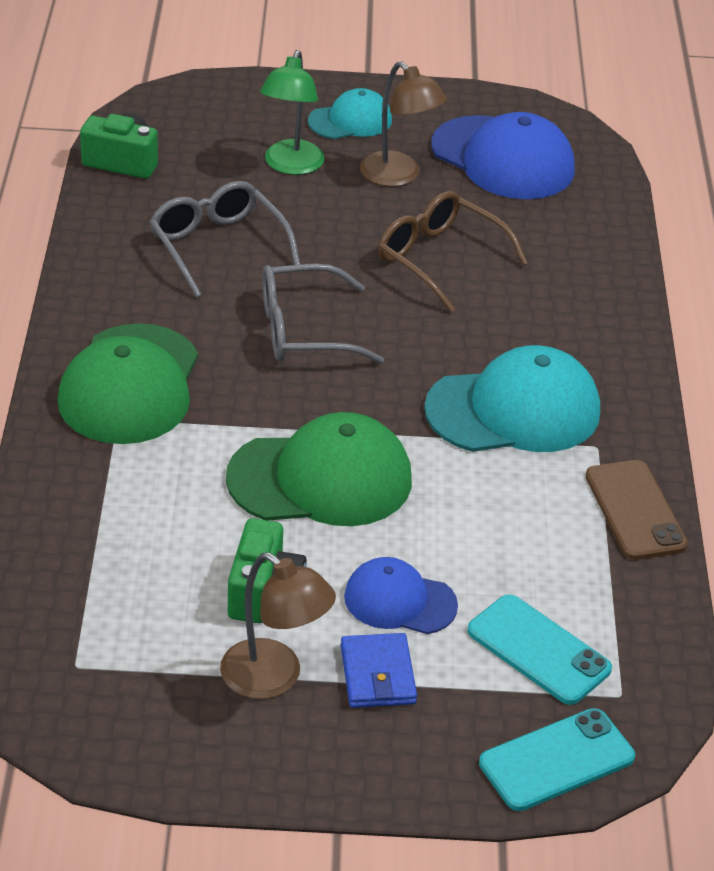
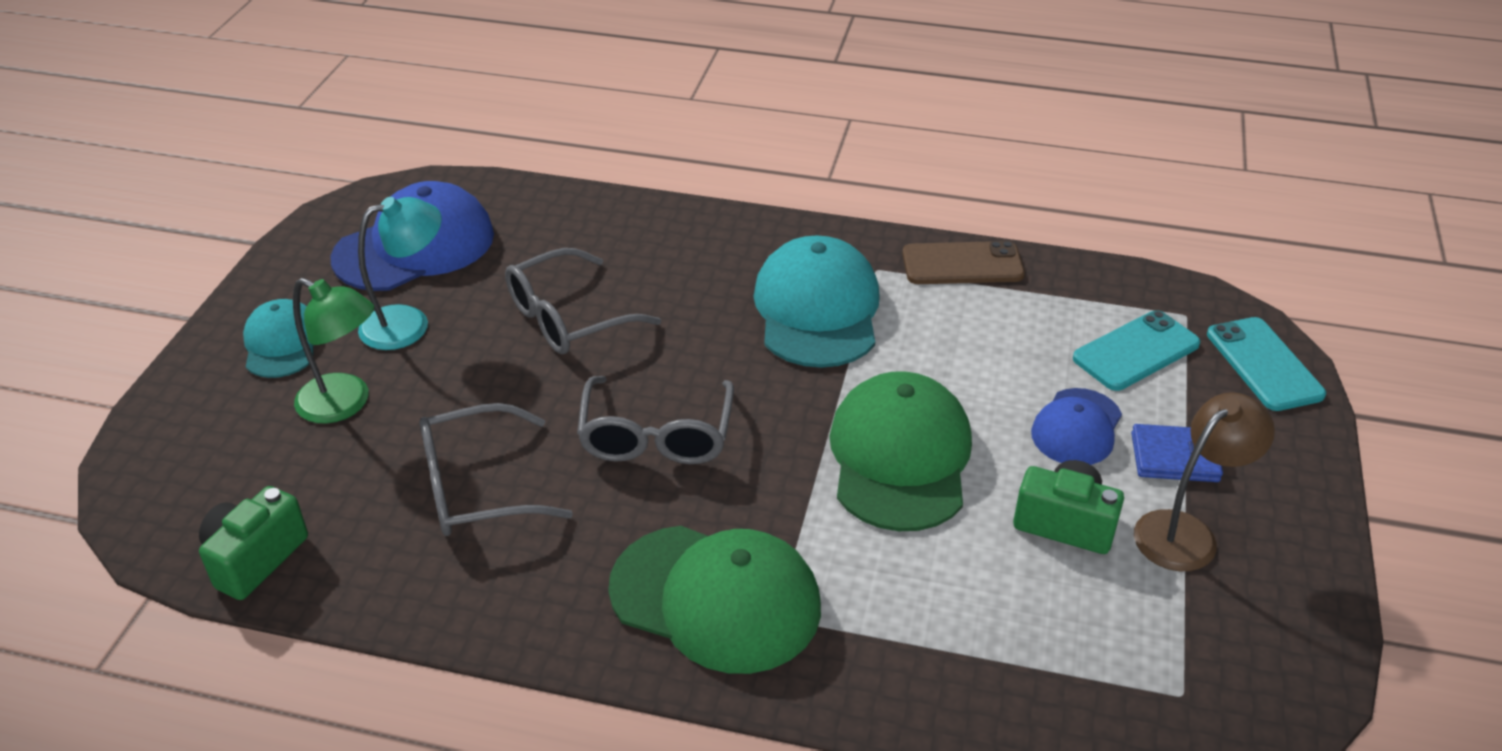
camera: 75 degrees left, 0 degrees up
(398, 176) = (409, 323): brown lamp -> turquoise lamp
(439, 259) = (567, 318): brown glasses -> grey glasses

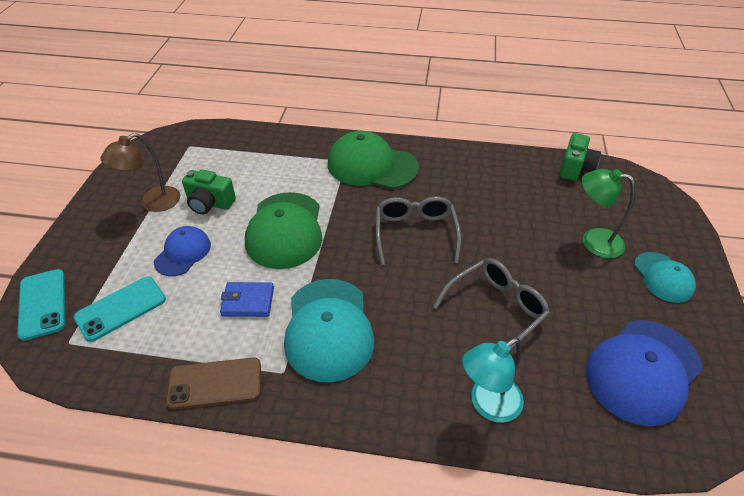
camera: 175 degrees right, 5 degrees up
(409, 323) = (596, 298): turquoise lamp -> turquoise lamp (487, 405)
(476, 488) = (496, 202): grey glasses -> none
(1174, 458) = (137, 239): blue wallet -> blue wallet (248, 301)

